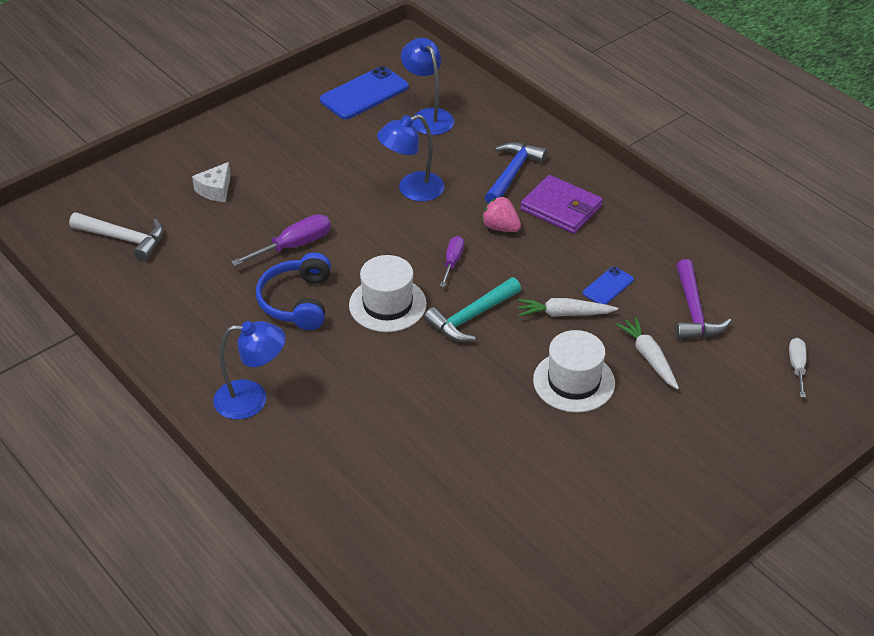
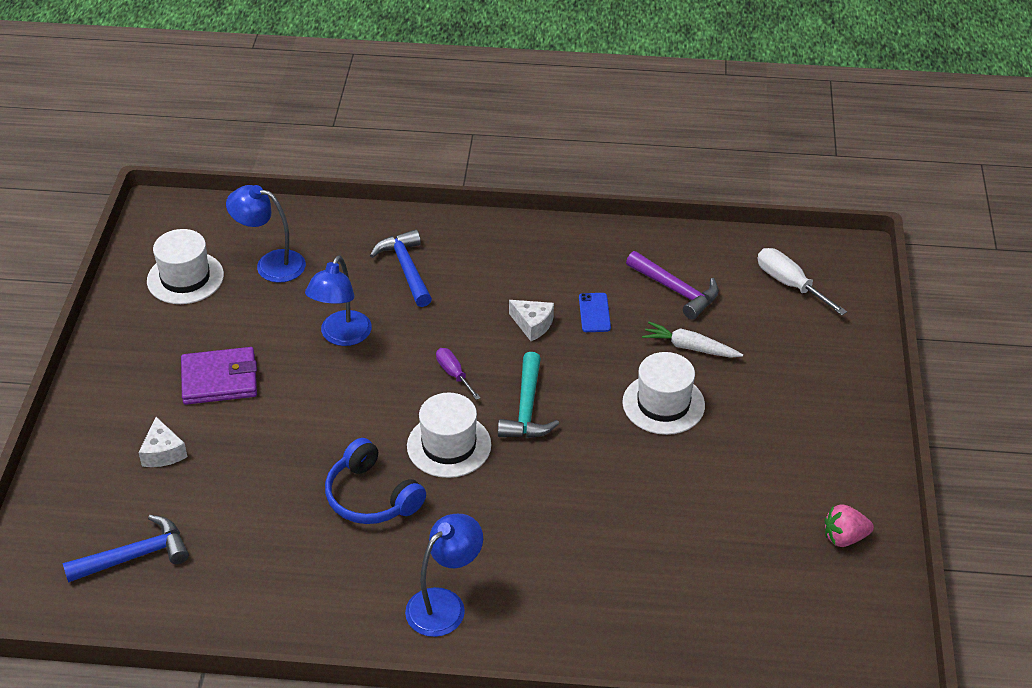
camera: 45 degrees left, 0 degrees up
(124, 239) = (135, 556): white hammer -> blue hammer
(294, 246) = (304, 452): purple screwdriver -> none
(364, 93) = (185, 278): blue phone -> white hat
(500, 227) = (455, 320): pink strawberry -> pink strawberry (844, 537)
(551, 265) = (532, 324): none -> white cheese
(561, 208) = (480, 273): purple wallet -> purple wallet (219, 379)
(564, 314) = (591, 356): white carrot -> none
(797, 367) = (790, 284): white screwdriver -> white screwdriver, size x1.55

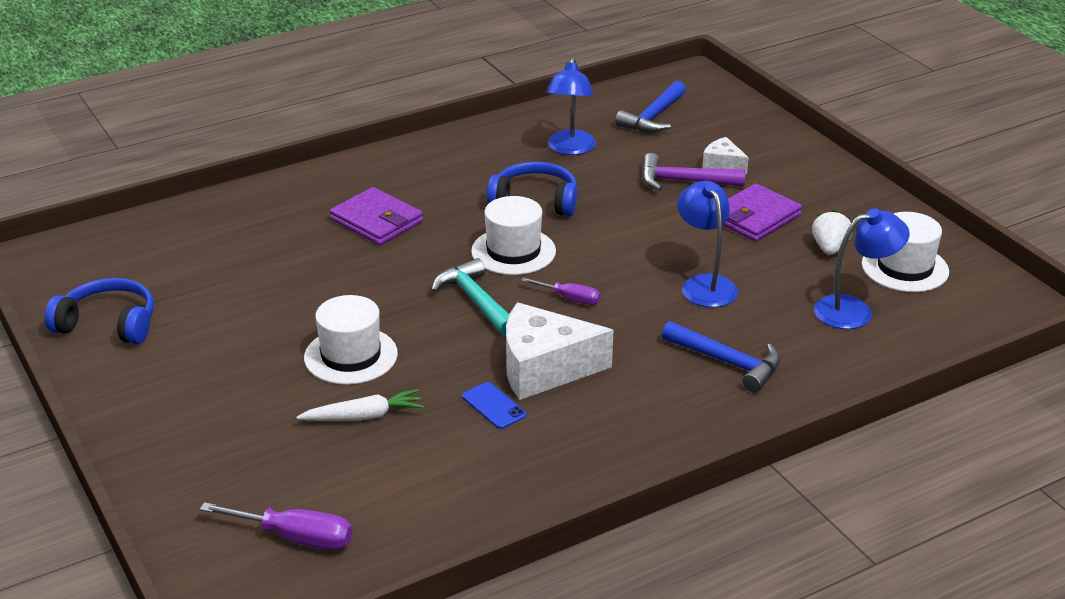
camera: 145 degrees right, 10 degrees down
(209, 321) = (829, 248): none -> white strawberry
(444, 604) = (411, 171): blue lamp -> blue lamp (570, 149)
(532, 324) = (544, 368): white cheese -> white cheese, size x1.96
(533, 547) = (376, 221): none -> purple wallet
(676, 290) = (426, 468): purple hammer -> purple hammer (683, 181)
(790, 284) = (295, 538): white screwdriver -> purple screwdriver
(844, 537) = (108, 324): pink strawberry -> blue headphones

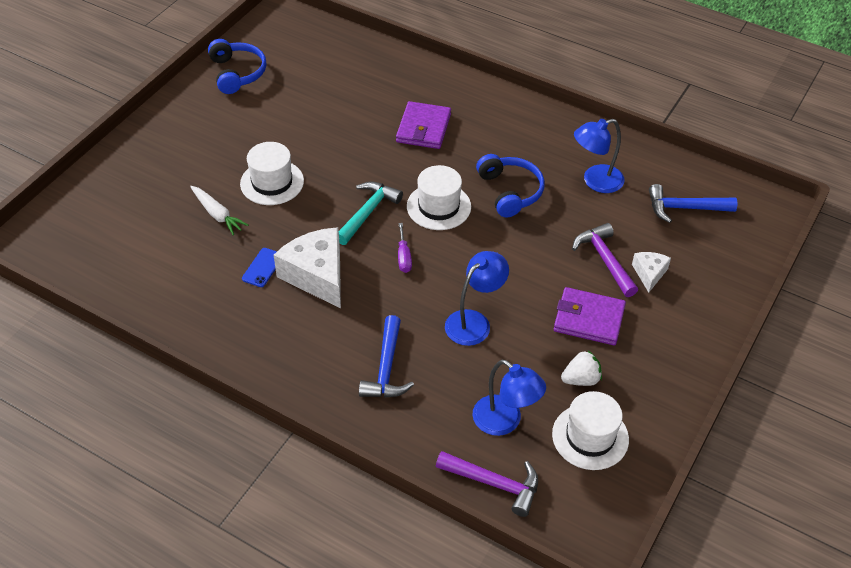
camera: 60 degrees right, 15 degrees up
(295, 538) = (96, 235): purple screwdriver -> none
(930, 343) = (494, 483): none -> purple hammer

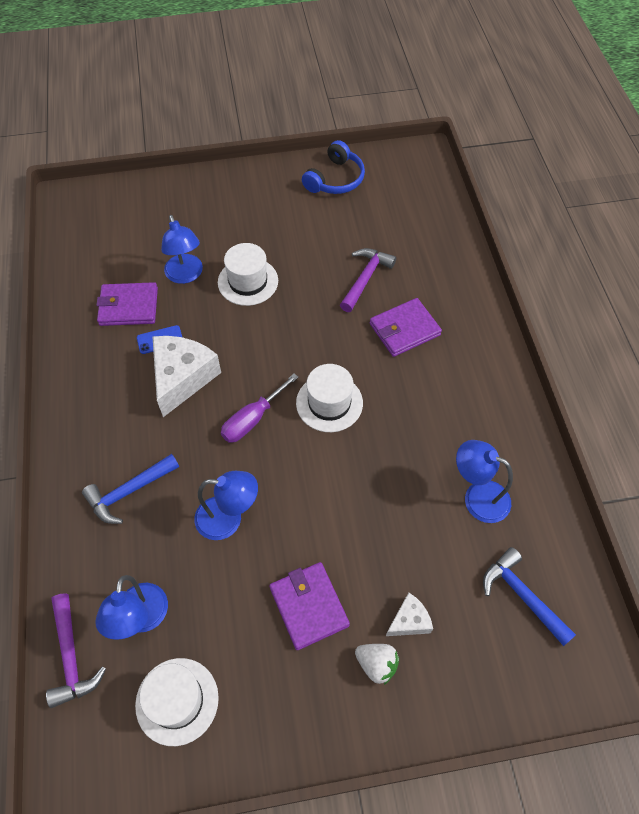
camera: 50 degrees right, 10 degrees up
(203, 268) = (128, 306): none -> purple wallet
(217, 214) = (186, 275): white carrot -> blue lamp
(368, 212) = (276, 361): turquoise hammer -> none
(404, 257) = (252, 419): purple screwdriver -> purple screwdriver, size x1.55
(510, 191) = (397, 440): blue headphones -> none
(581, 379) = (235, 648): white strawberry -> white strawberry (376, 664)
(605, 260) = (390, 571): purple hammer -> purple hammer (365, 278)

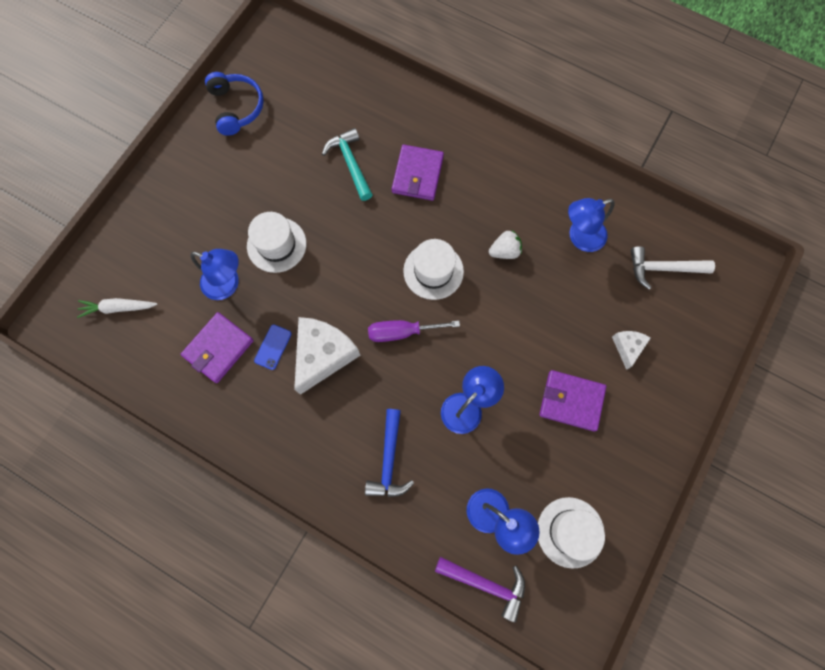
camera: 50 degrees left, 15 degrees up
(108, 227) = (118, 308): none -> white carrot
(182, 378) = (323, 355): white cheese -> white cheese turned 60 degrees clockwise
(252, 419) = (402, 332): purple screwdriver -> purple screwdriver turned 90 degrees clockwise
(365, 278) = (350, 163): purple hammer -> turquoise hammer
(376, 664) = (640, 389): white strawberry -> white strawberry (504, 251)
(522, 595) = (662, 268): blue hammer -> white hammer

